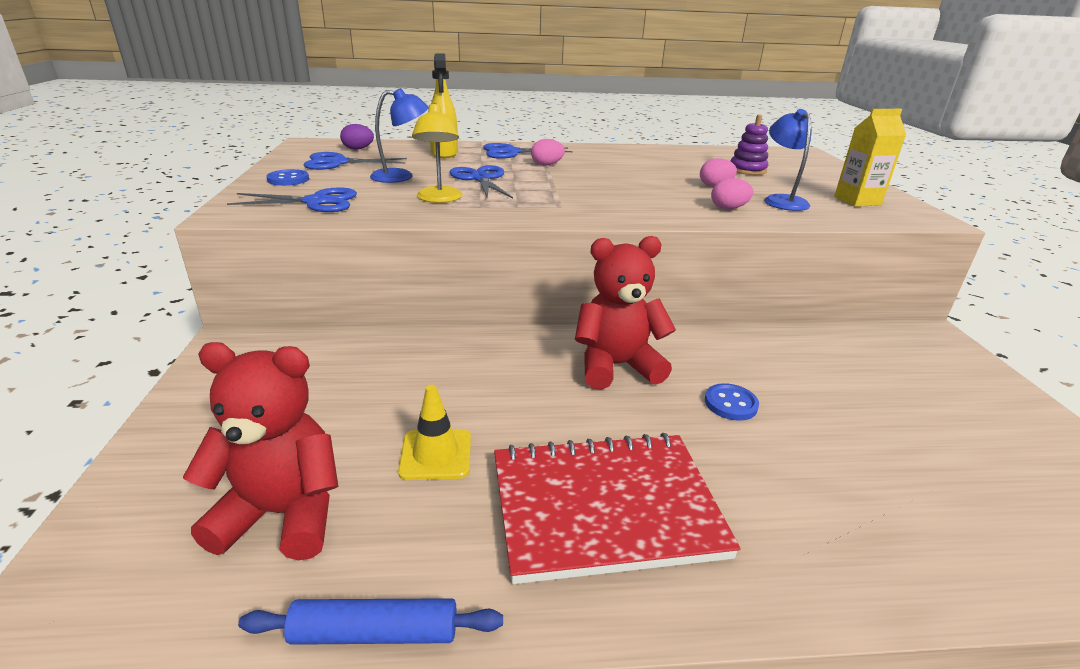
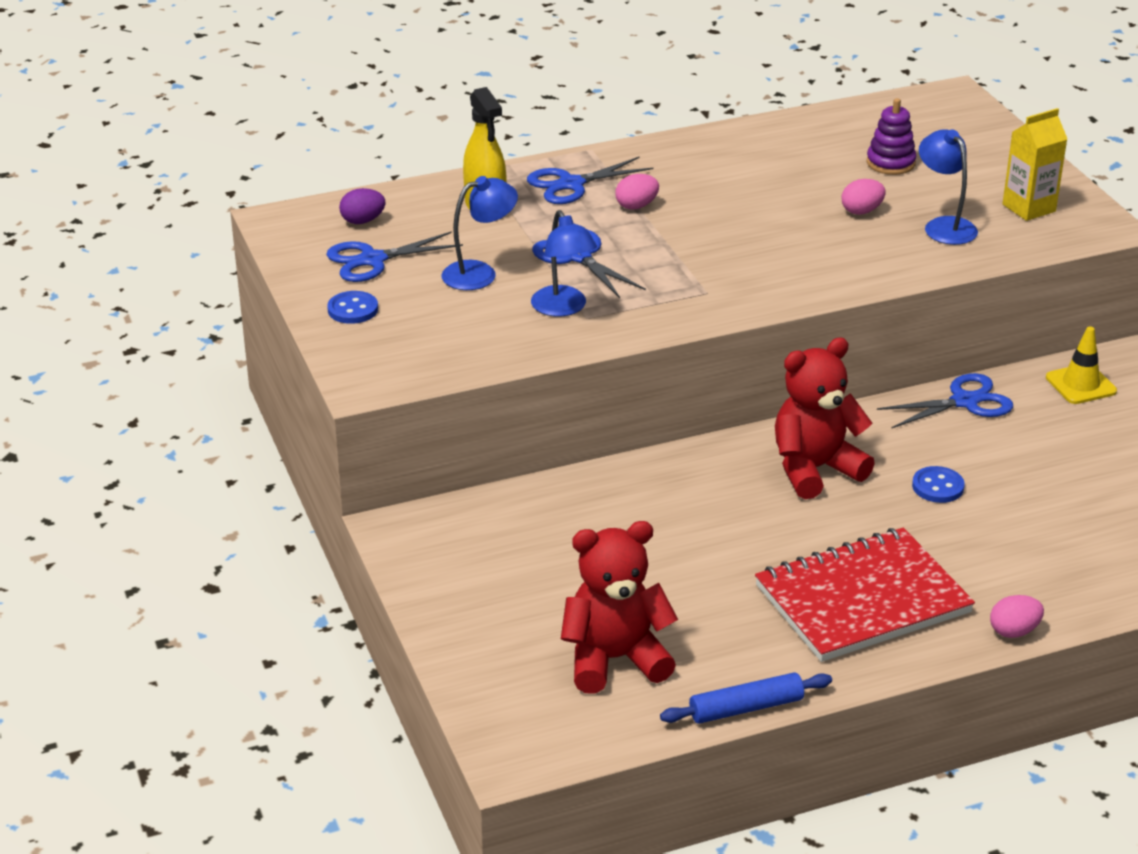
camera: 15 degrees left, 5 degrees up
(316, 202) = (433, 344): blue scissors -> blue scissors (964, 401)
(436, 454) = (700, 590): yellow traffic cone -> yellow traffic cone (1080, 384)
(439, 199) = (563, 308): yellow lamp -> blue lamp
(728, 208) = (889, 255): pink egg -> pink egg (1014, 631)

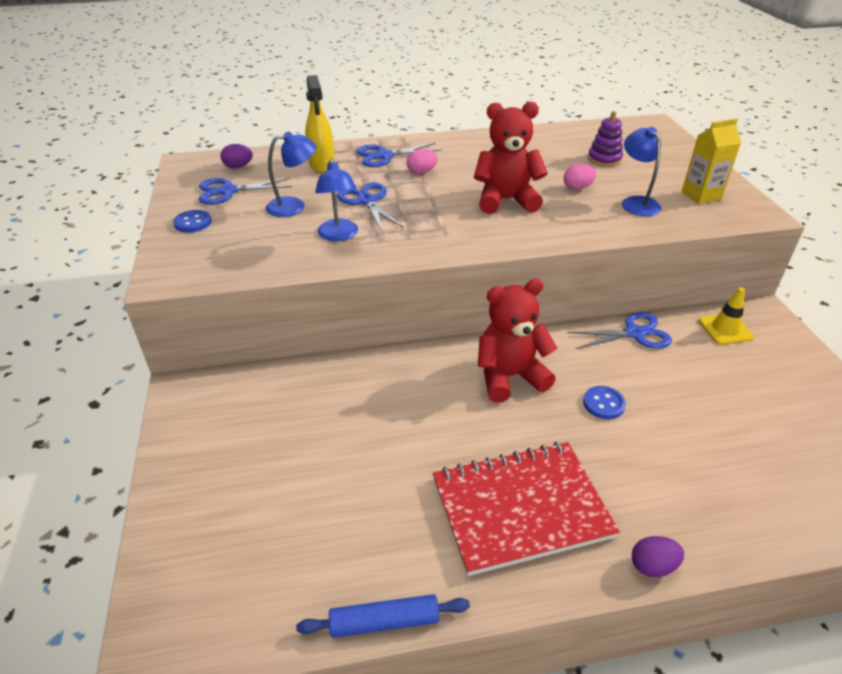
camera: 10 degrees right, 5 degrees up
(614, 659) = (289, 543): red teddy bear -> red teddy bear (506, 200)
(1014, 631) = (652, 566): pink egg -> purple egg

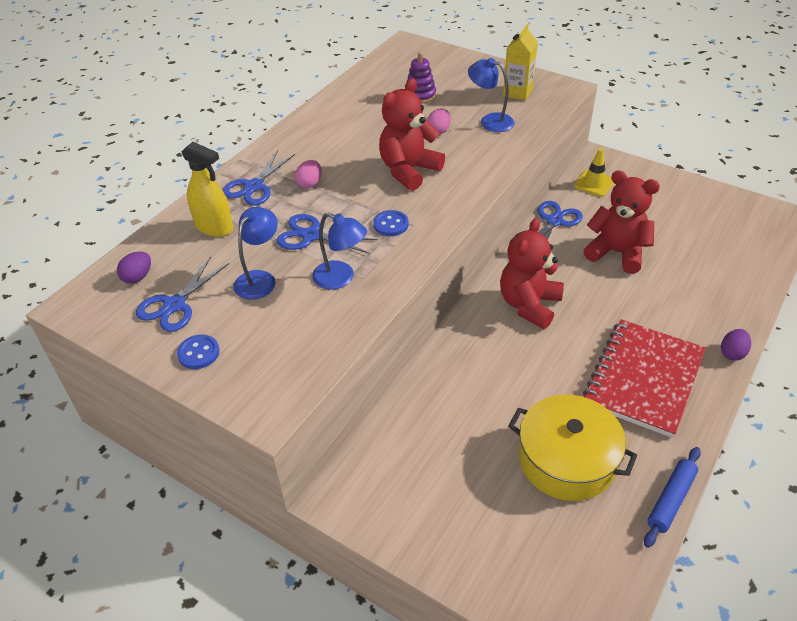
camera: 45 degrees left, 5 degrees up
(354, 507) = (567, 460): none -> yellow pot
(603, 404) = (599, 281): blue button -> blue button (391, 224)
(660, 395) = (617, 252): none -> red teddy bear

